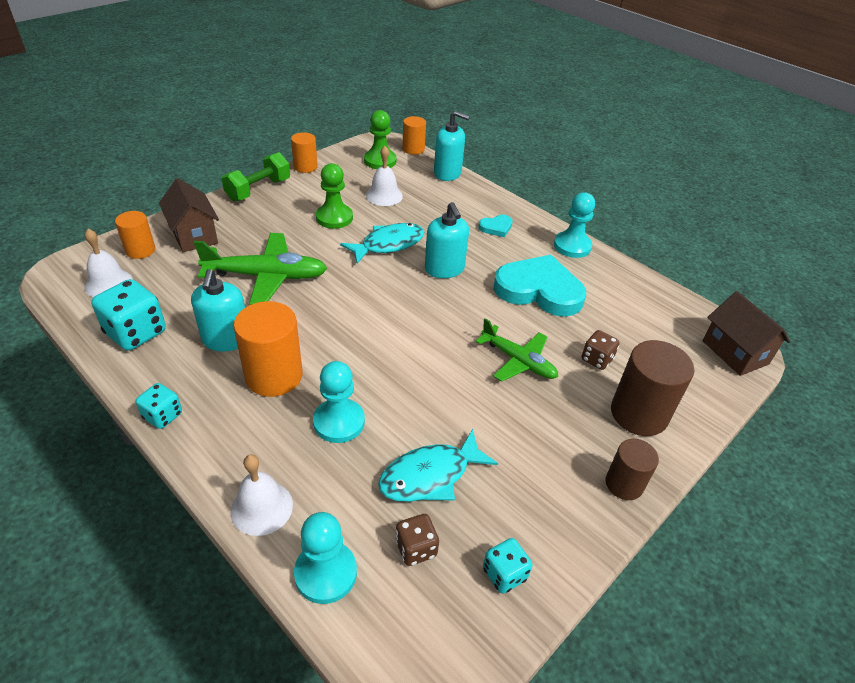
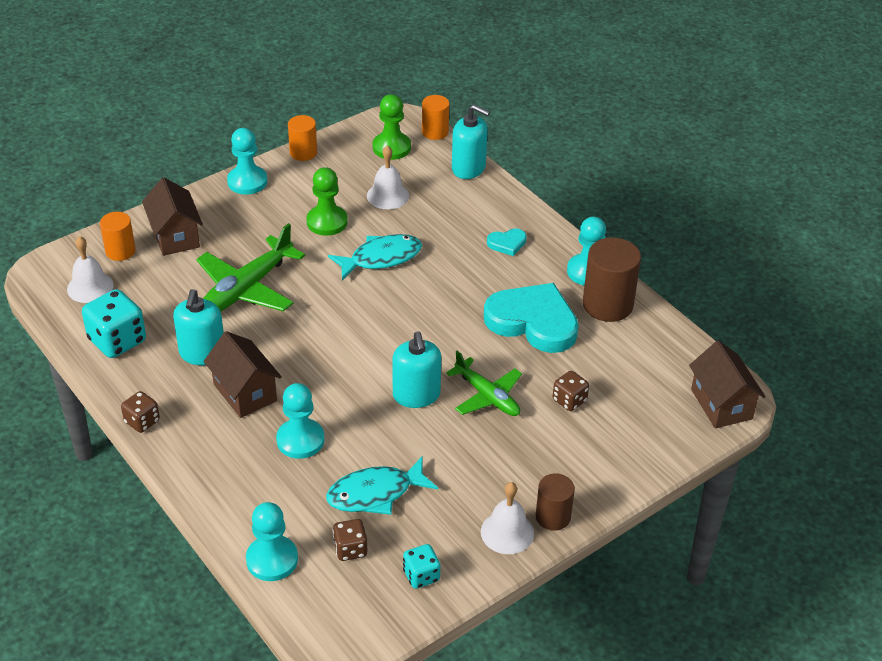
camera: 10 degrees right, 0 degrees up
(163, 416) = (142, 421): turquoise dice -> brown dice
(258, 190) = (247, 182): green dumbbell -> turquoise pawn
(262, 507) = (224, 505): white bell -> white bell (507, 532)
(266, 276) = (246, 288): green plane -> green plane turned 120 degrees clockwise
(274, 376) = (245, 392): orange cylinder -> brown house
(444, 269) = (436, 291): turquoise soap dispenser -> turquoise soap dispenser (416, 395)
(639, 414) = (592, 456): brown cylinder -> brown cylinder (607, 304)

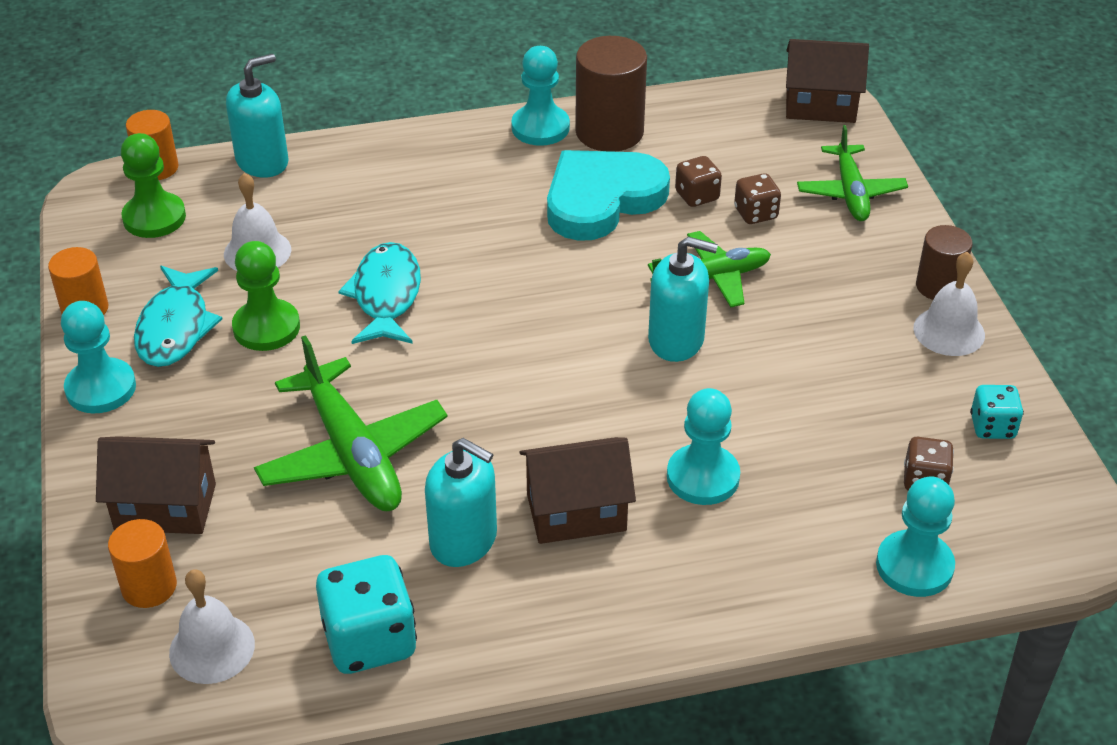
camera: 65 degrees left, 0 degrees up
(142, 421) = (573, 650): brown dice -> brown dice (697, 196)
(375, 493) = (836, 429): turquoise fish -> turquoise fish (175, 327)
(507, 243) = (441, 175): turquoise heart -> none
(628, 444) = (850, 192): none -> green plane

